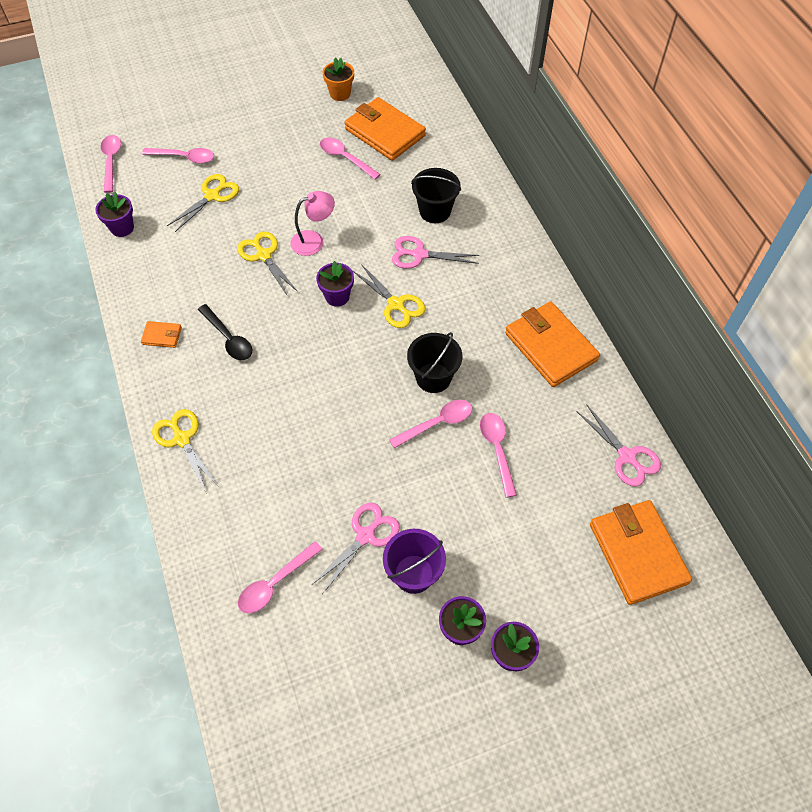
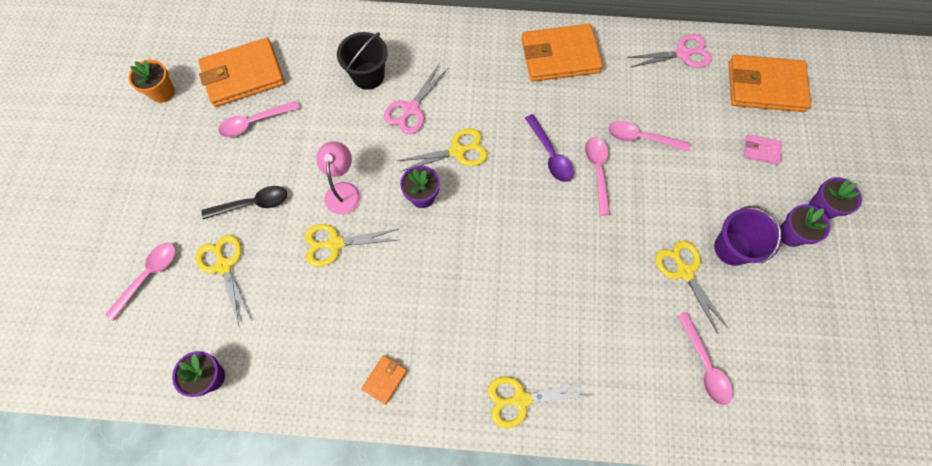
camera: 65 degrees left, 10 degrees up
(111, 161) = (100, 359): pink spoon -> none
(228, 338) = (421, 314): black spoon -> black spoon (252, 204)
(366, 536) = (684, 271): pink scissors -> yellow scissors
(433, 377) = (550, 154): black bucket -> purple spoon
(549, 571) = (761, 150): none -> pink wallet

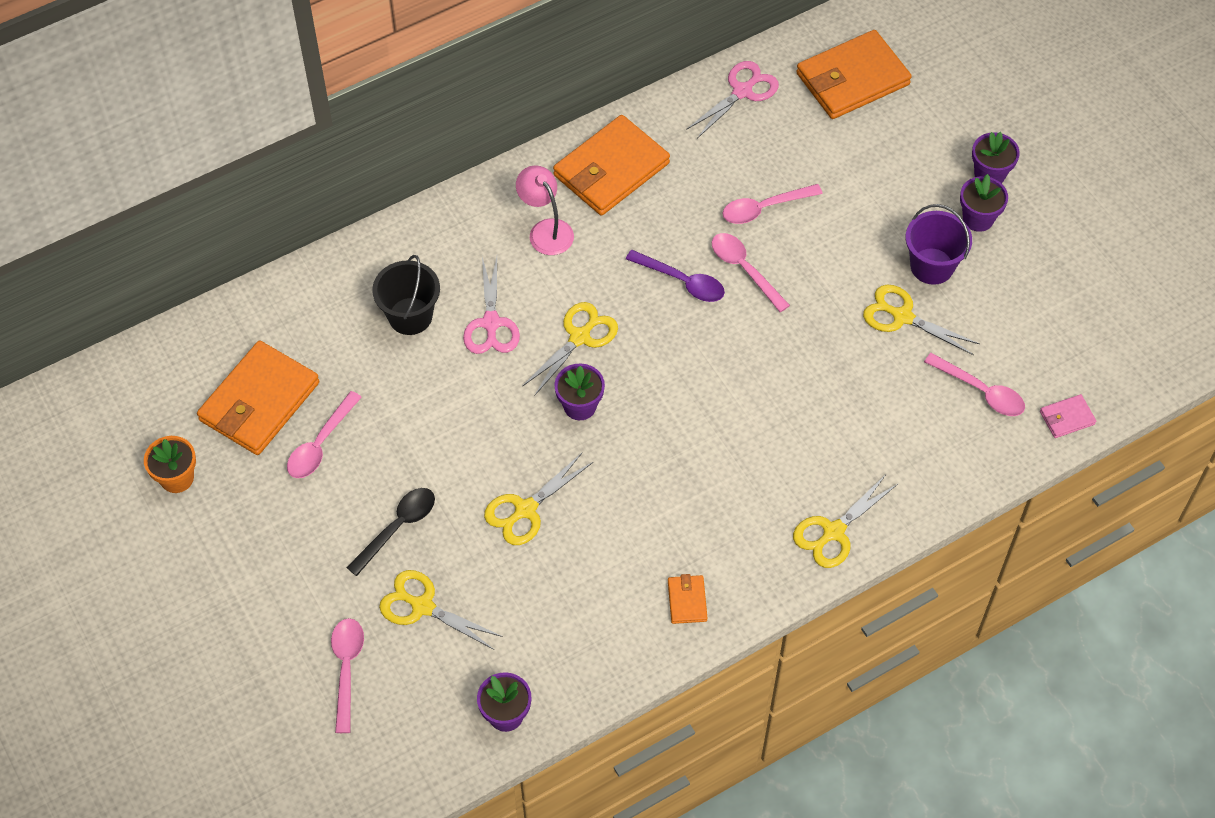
camera: 35 degrees left, 10 degrees down
(343, 191) = (488, 453): pink lamp -> pink lamp (546, 230)
(761, 150) = (894, 150): pink wallet -> pink wallet (1067, 418)

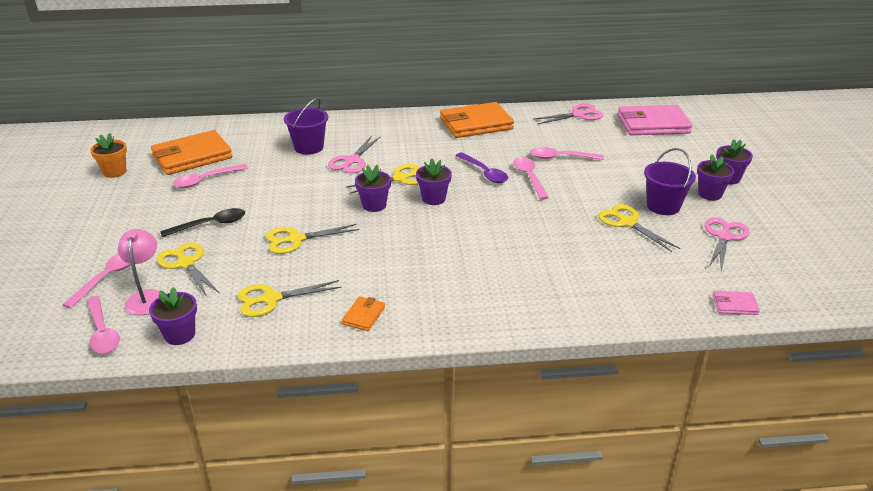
camera: 25 degrees right, 25 degrees down
(410, 316) = (309, 147): black bucket -> purple bucket
(546, 230) = (417, 136): pink lamp -> pink lamp (147, 297)
(647, 362) = (433, 199): none -> purple flower pot
(833, 532) = (503, 312): yellow scissors -> yellow scissors (271, 299)
(852, 79) = (653, 124): orange wallet -> pink wallet
(981, 391) = (668, 272): pink spoon -> pink spoon (102, 332)
(1020, 300) = (724, 237): none -> pink scissors

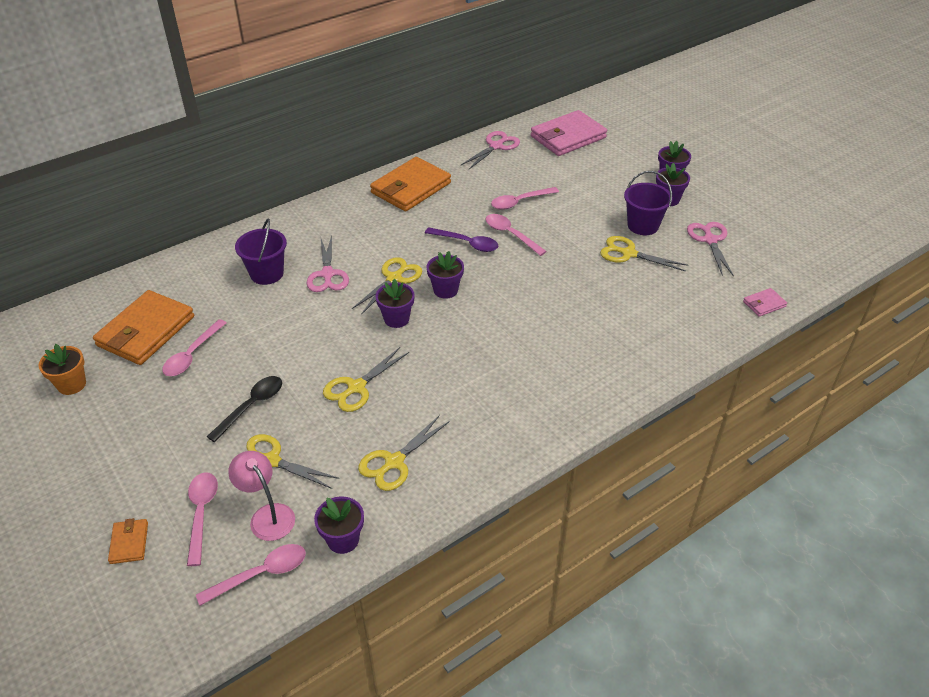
camera: 30 degrees left, 10 degrees up
(102, 332) = (261, 574): pink spoon -> pink spoon turned 60 degrees counterclockwise
(363, 316) = (493, 441): orange wallet -> orange wallet (129, 543)

